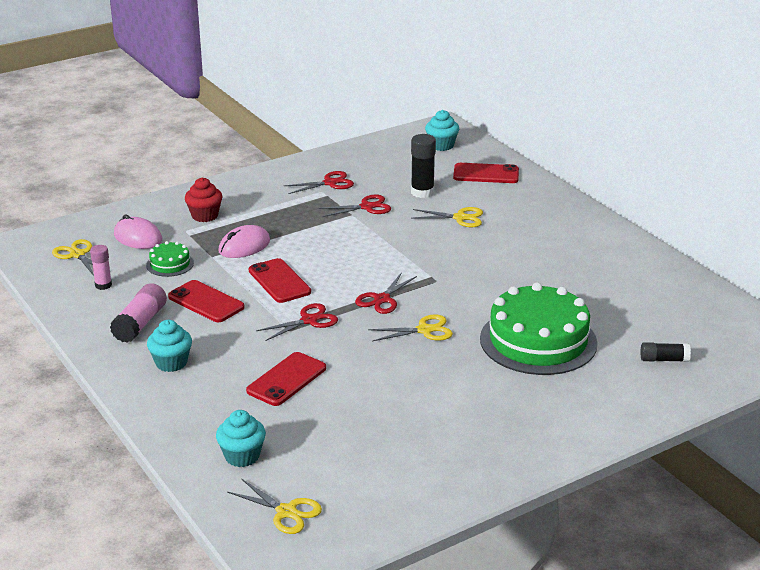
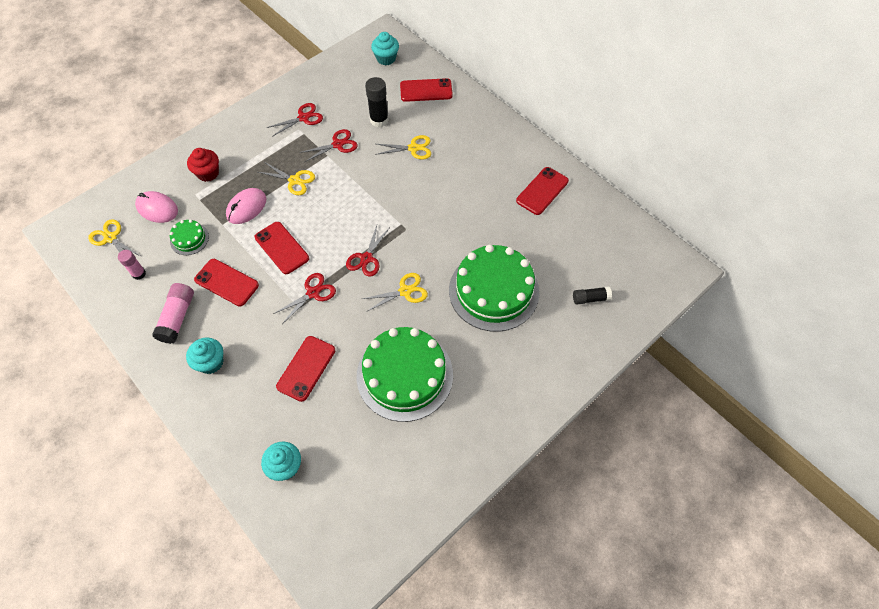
camera: 10 degrees left, 30 degrees up
(286, 512) = (330, 526): yellow scissors -> yellow scissors (294, 180)
(409, 398) = (404, 375): none -> green cake
(618, 266) = (542, 191): none -> red phone

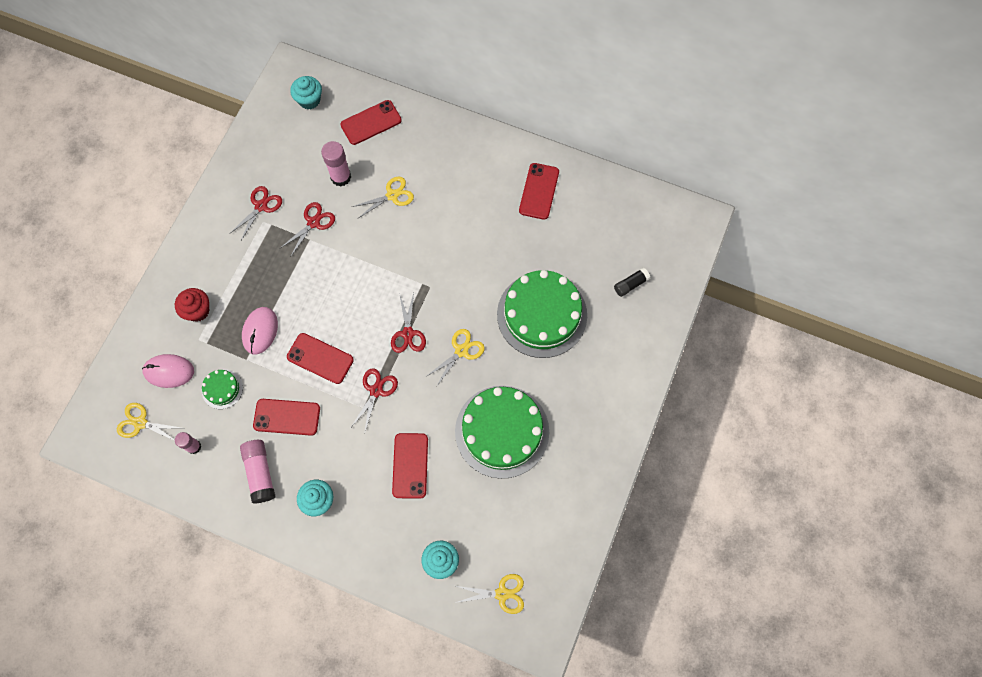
camera: 25 degrees left, 10 degrees up
(294, 180) = (292, 281): yellow scissors -> yellow scissors (502, 593)
(379, 120) = (341, 177): black glue stick -> pink glue stick

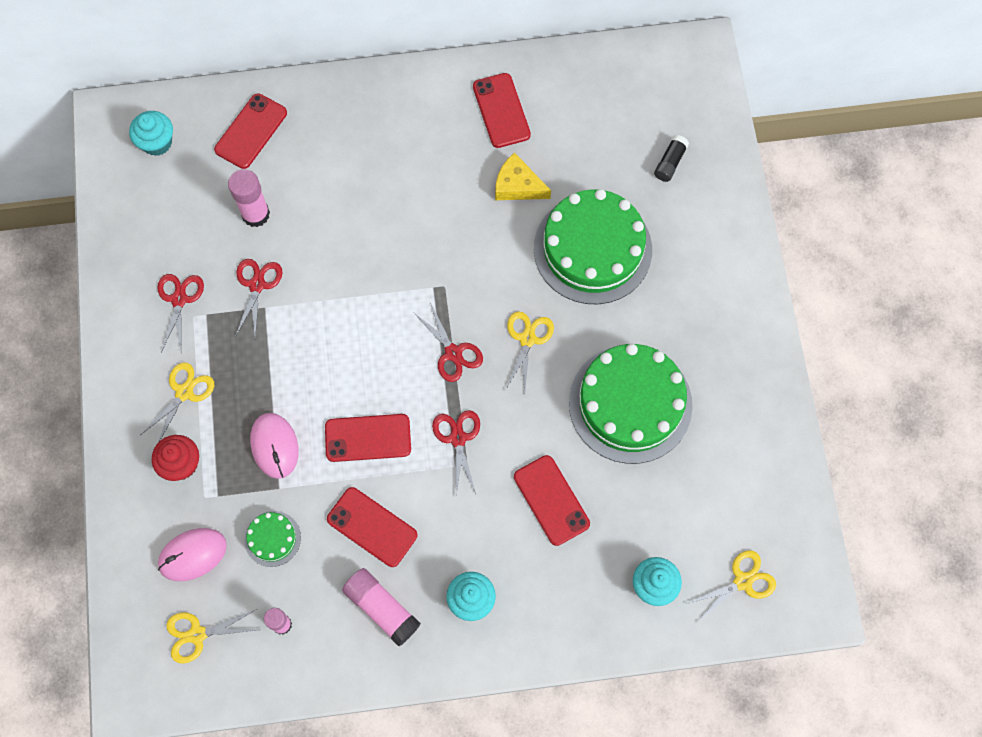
camera: 30 degrees left, 0 degrees up
(287, 417) = (372, 527): red phone -> red phone turned 60 degrees clockwise
(392, 195) = (332, 204): yellow scissors -> yellow scissors (184, 392)
(518, 246) = (517, 185): none -> yellow cheese

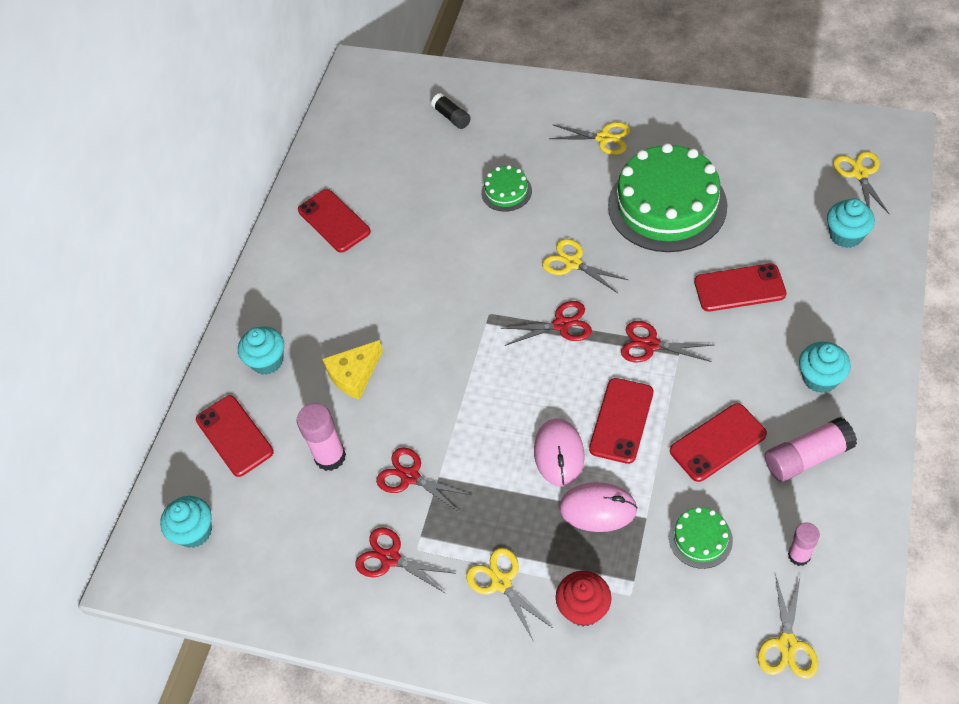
camera: 60 degrees left, 15 degrees down
(192, 555) = (693, 625): pink mouse -> pink mouse (559, 454)
(331, 123) = (267, 361): none -> turquoise cupcake
(501, 111) = (334, 221): red phone -> red phone turned 45 degrees clockwise
(517, 185) = (416, 229): yellow cheese -> yellow cheese (354, 374)
(592, 249) = (506, 192): green cake -> green cake, size x0.44
(696, 316) = (603, 138): none -> yellow scissors

